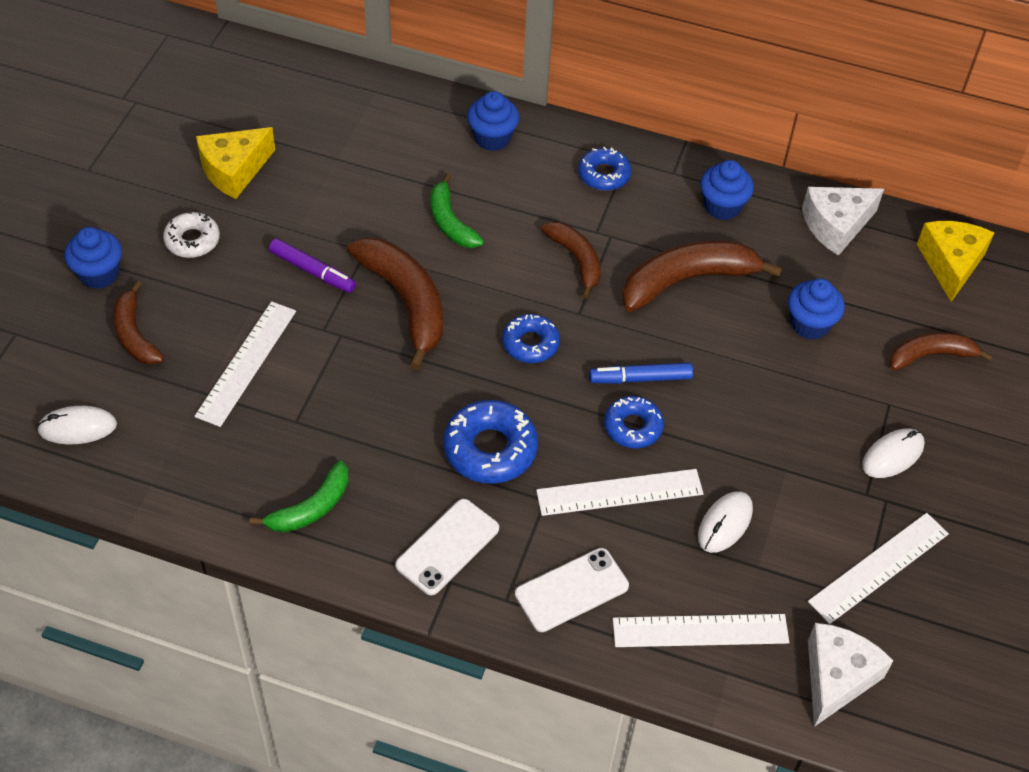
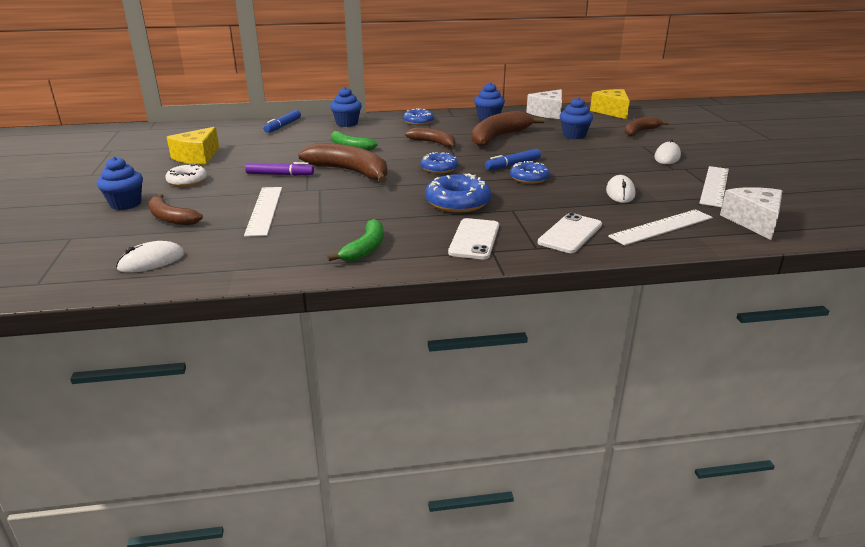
camera: 25 degrees left, 25 degrees down
(395, 110) = (283, 126): none -> blue marker
(619, 493) = (551, 197): white ruler -> none

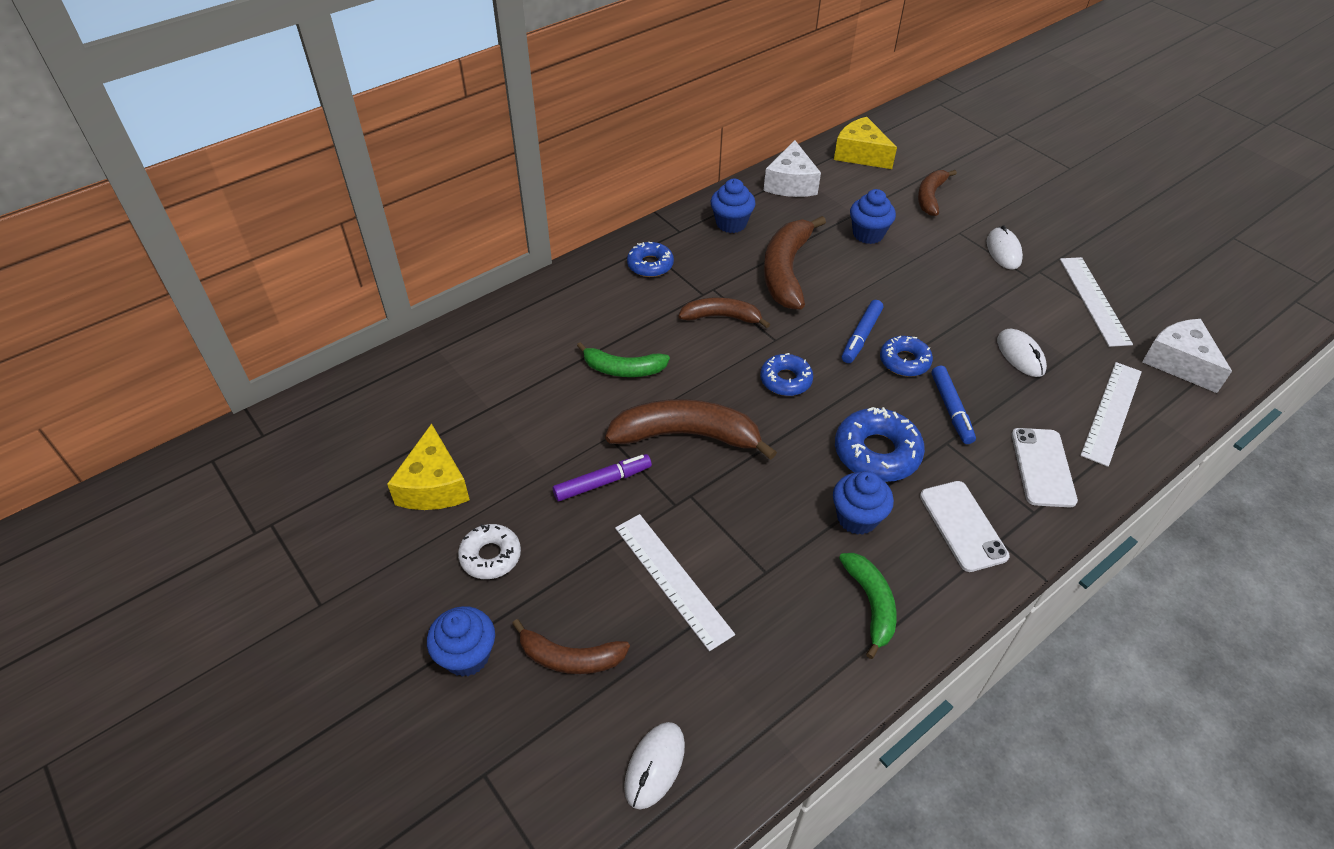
camera: 30 degrees left, 20 degrees up
(283, 126) = (471, 347): blue marker -> blue marker (951, 409)
(347, 123) = (557, 305): blue cupcake -> blue cupcake (857, 518)

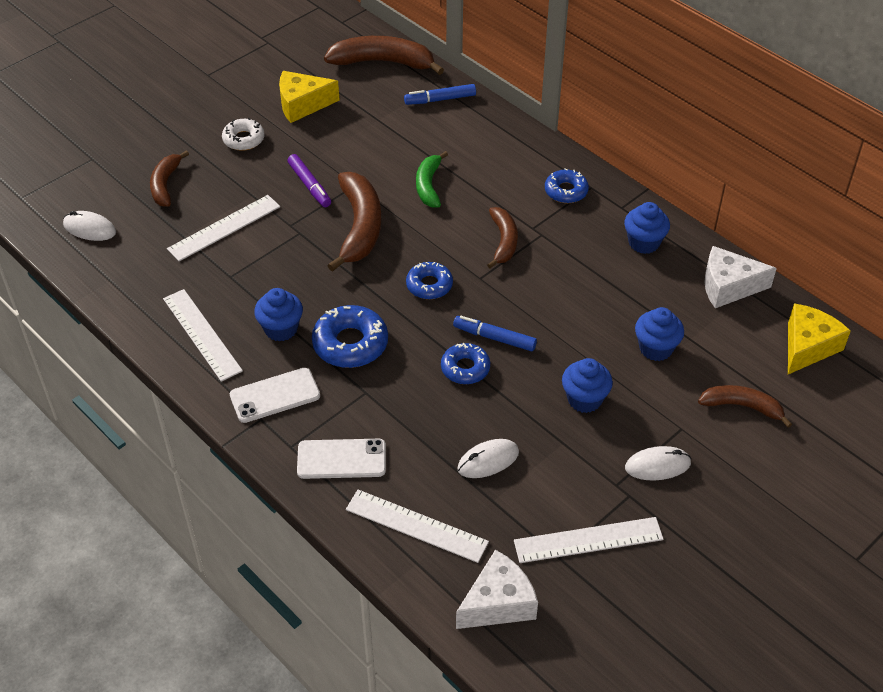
camera: 85 degrees right, 0 degrees up
(467, 655) = (169, 140): blue cupcake -> blue cupcake (584, 399)
(786, 271) = (579, 284): brown banana -> brown banana (383, 62)
(870, 604) = (201, 334): green banana -> white ruler
(951, 409) = (406, 398): blue marker -> blue marker (440, 99)

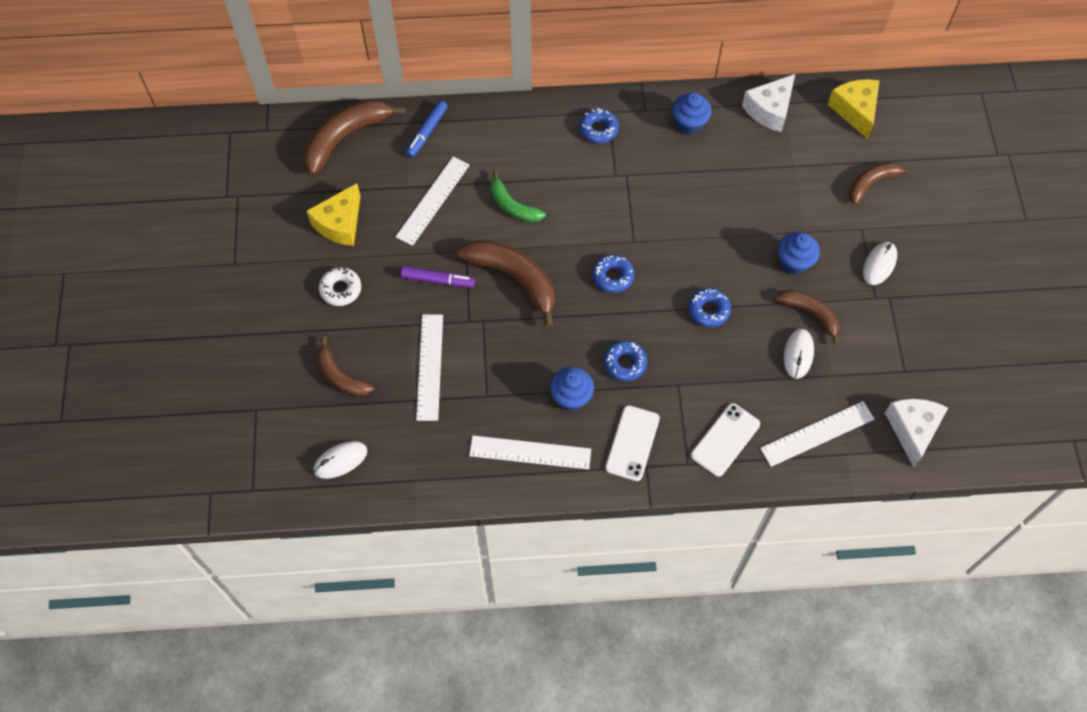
camera: 50 degrees left, 15 degrees up
(350, 344) = (625, 363): blue donut -> blue donut, size x0.64
(494, 338) = (696, 273): blue marker -> none
(503, 241) = (612, 202): brown banana -> brown banana (810, 314)
(588, 540) = (905, 345): white ruler -> white ruler (433, 200)
(656, 348) = (786, 190): blue cupcake -> none

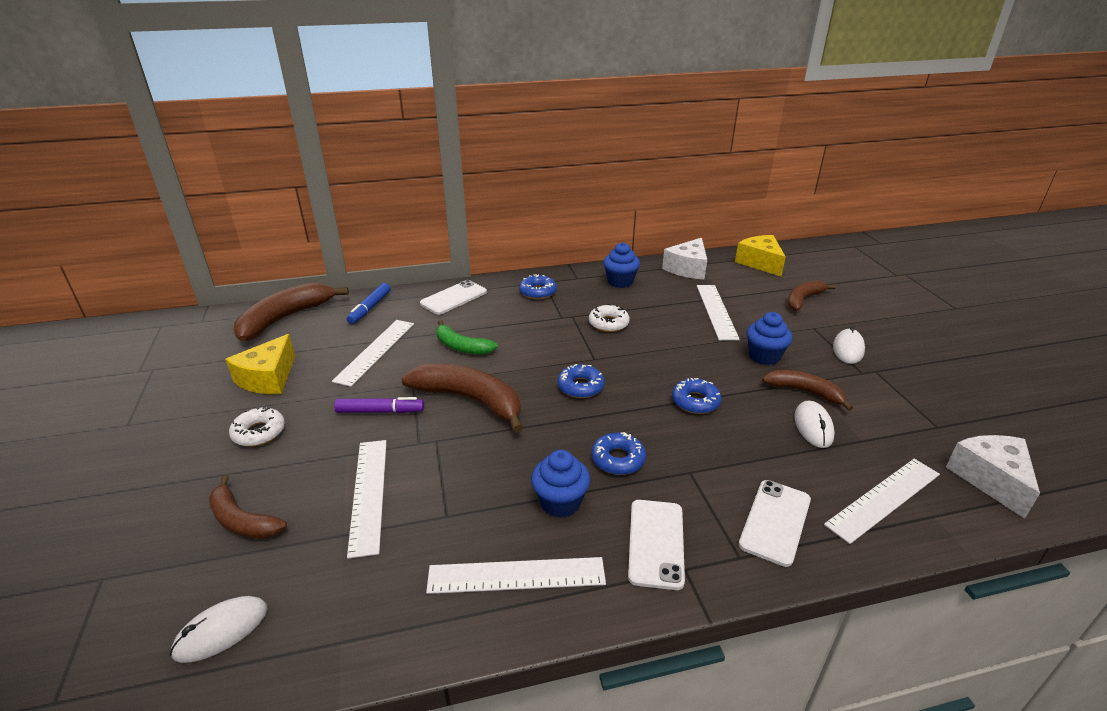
camera: 10 degrees left, 30 degrees down
(511, 127) = (454, 298): none -> white phone
(659, 192) = (608, 323): none -> white donut
(774, 189) = (716, 311): none -> white ruler

